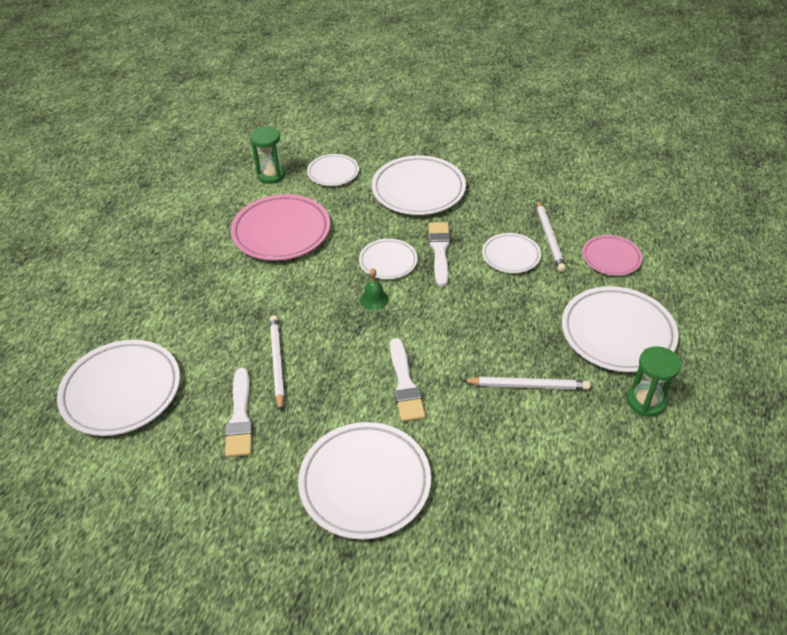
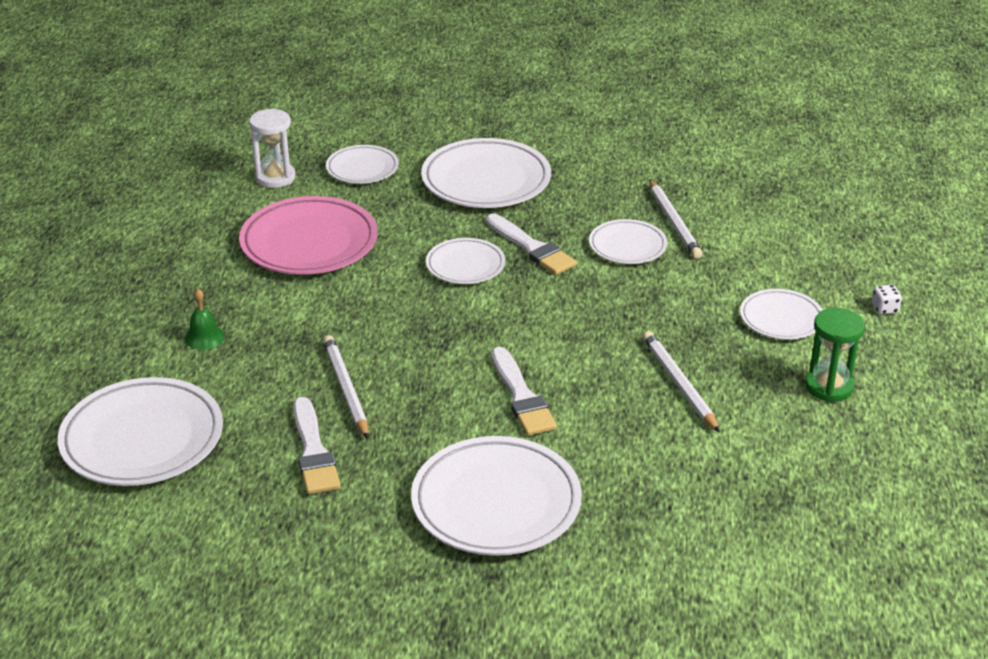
camera: 10 degrees left, 10 degrees down
(271, 175) = (275, 178): green hourglass -> white hourglass
(374, 299) = (457, 309): green bell -> green bell (204, 337)
(439, 250) = (531, 248): white brush -> white brush turned 150 degrees clockwise
(528, 385) = (679, 384): white pencil -> white pencil turned 105 degrees counterclockwise
(611, 258) = (758, 238): pink plate -> none
(617, 333) = (781, 319): white plate -> white plate, size x0.57
(701, 332) = (884, 309): none -> white dice

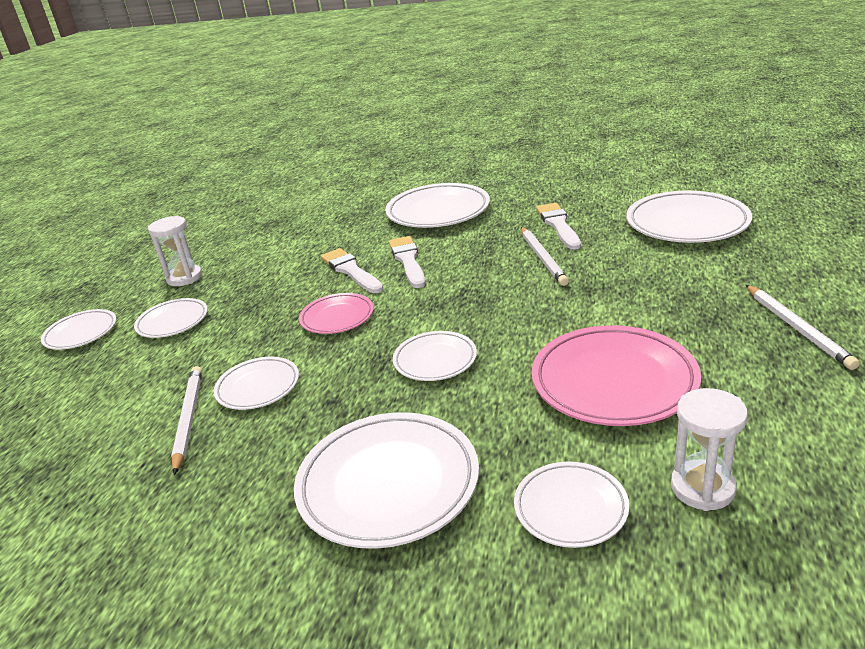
camera: 170 degrees left, 5 degrees down
(204, 337) = (680, 285): green bell -> none
(531, 248) = (360, 382): white brush -> white brush (350, 271)
(583, 315) = (337, 317): none -> pink plate
(679, 384) = (288, 274): white pencil -> white pencil (797, 328)
(829, 386) = (184, 278): green hourglass -> white hourglass
(884, 309) = (81, 333): white dice -> white plate

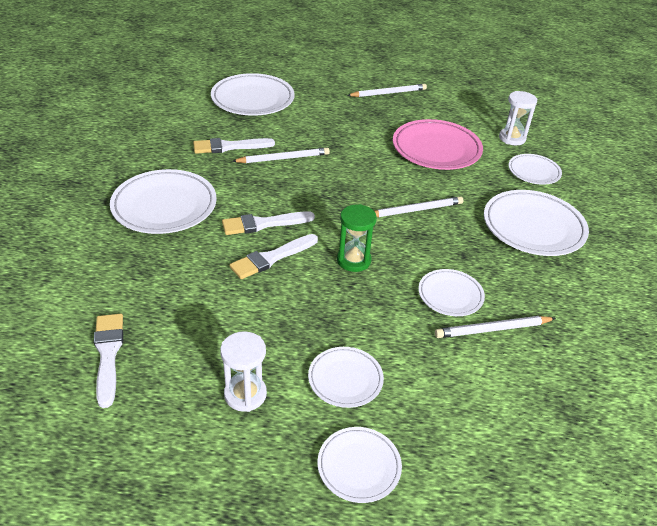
camera: 100 degrees left, 10 degrees up
(253, 223) = (108, 354): none -> white brush
(337, 317) = (353, 260): pink plate -> green hourglass
(435, 360) = (415, 210): white plate -> white pencil

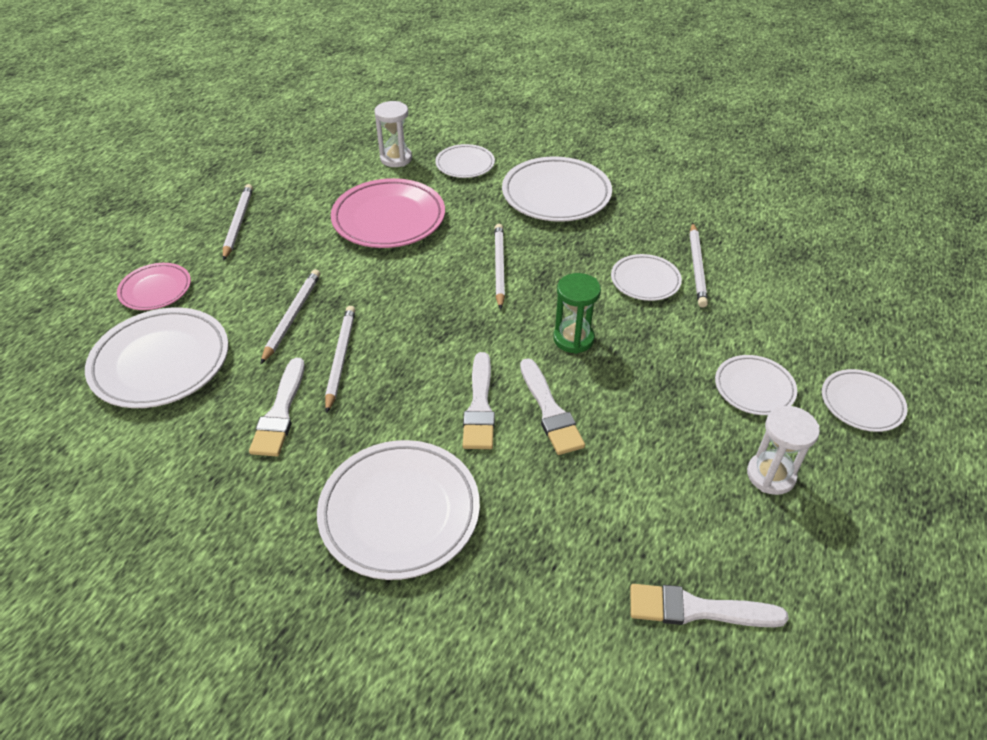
camera: 70 degrees left, 5 degrees up
(310, 82) = (155, 290): none -> pink plate
(312, 132) = (292, 317): none -> white pencil

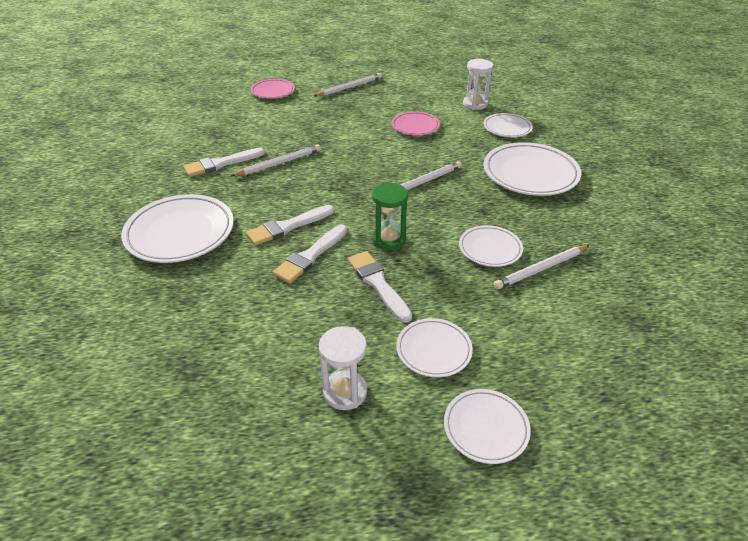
camera: 55 degrees right, 5 degrees down
(161, 362) = (224, 116): white plate -> none
(292, 317) = (295, 135): white pencil -> none
(389, 219) = (415, 126): pink plate -> pink plate, size x0.57
(697, 609) = (185, 393): white brush -> white brush (378, 283)

